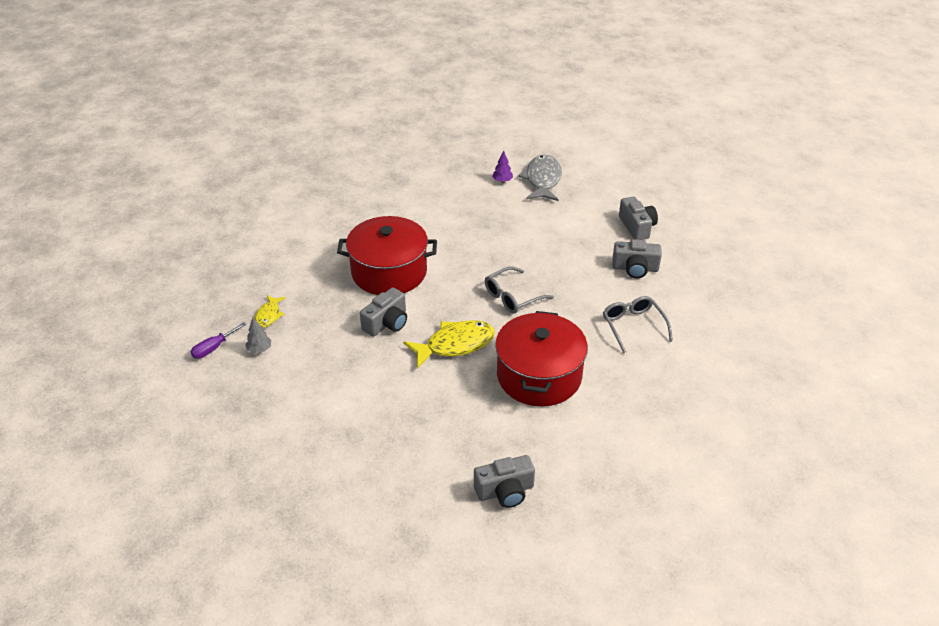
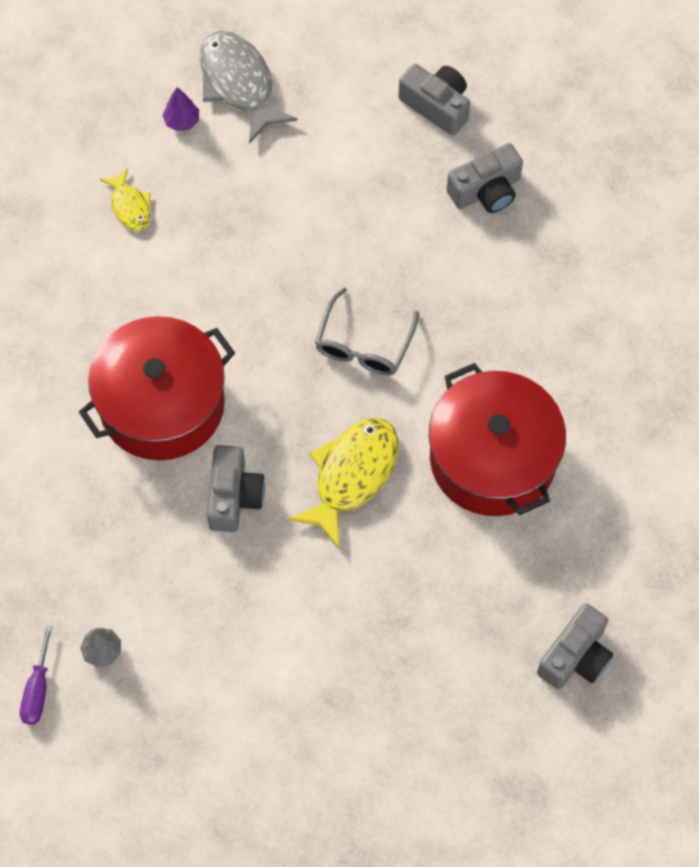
camera: 35 degrees left, 25 degrees up
(269, 315) = (62, 587): yellow fish -> yellow fish (130, 206)
(633, 326) = (551, 299): grey glasses -> none

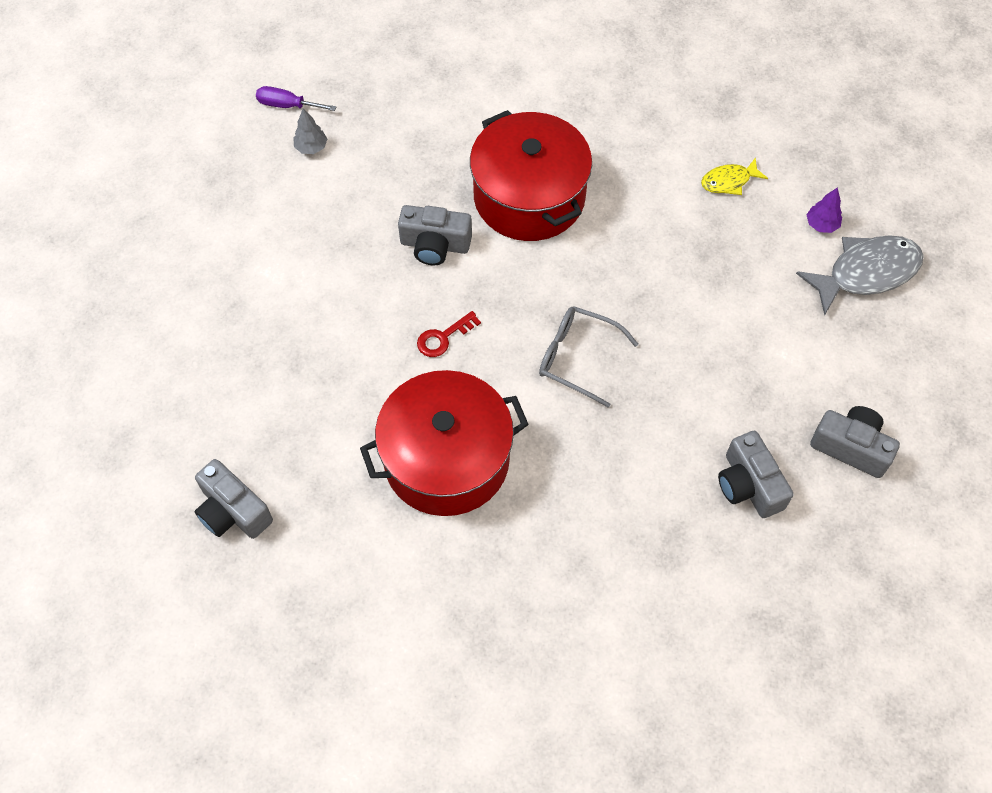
camera: 95 degrees right, 5 degrees down
(352, 475) = (443, 337): yellow fish -> red key
(437, 105) = (851, 447): grey camera -> grey camera turned 105 degrees counterclockwise

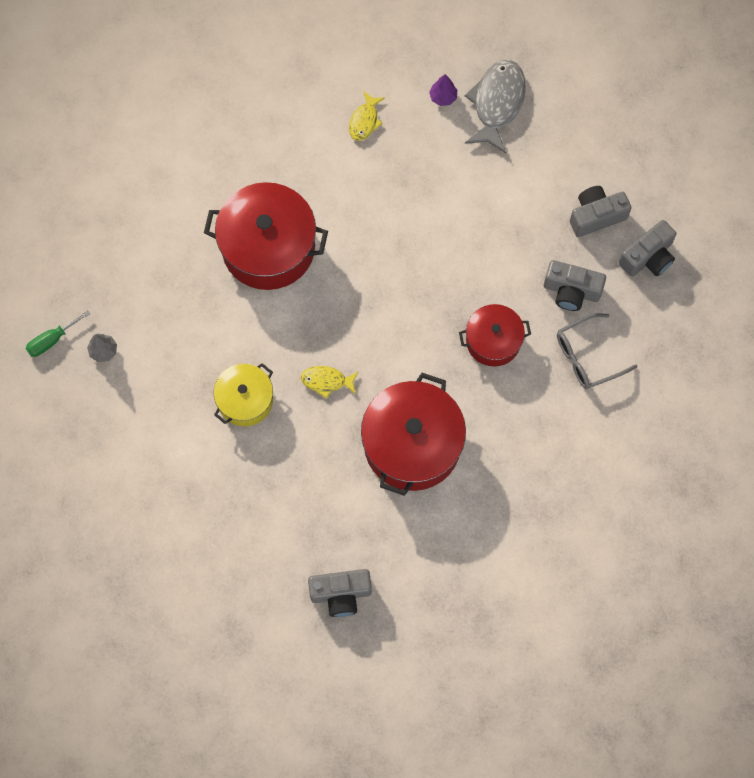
camera: 50 degrees left, 10 degrees up
(287, 105) = (52, 340): purple screwdriver -> green screwdriver
(363, 286) = (245, 400): none -> yellow pot
(435, 245) = (253, 333): grey camera -> grey camera (648, 257)
(443, 337) = (326, 381): red key -> yellow fish
(577, 358) = (409, 315): grey glasses -> grey glasses (587, 357)
(623, 452) = (493, 341): none -> red pot

